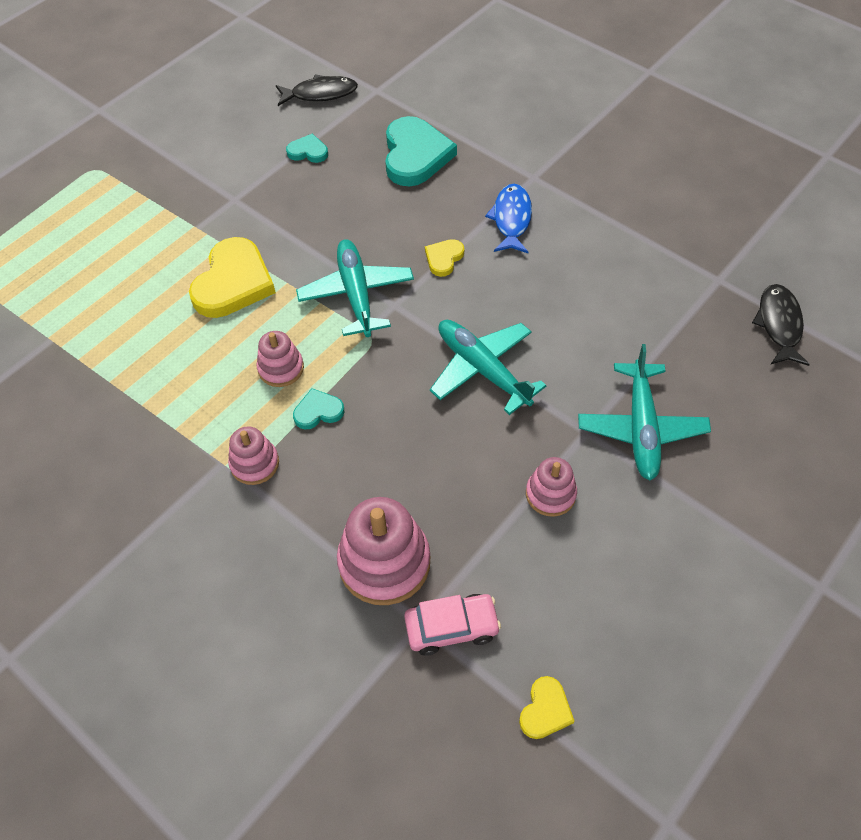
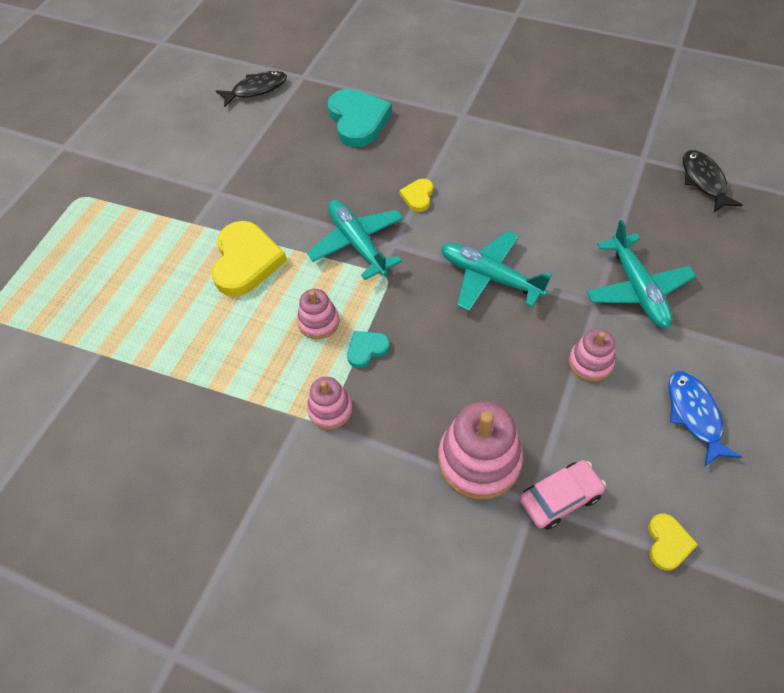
camera: 15 degrees left, 0 degrees up
(308, 151) = (265, 138): turquoise heart -> none
(511, 219) = (459, 152): blue fish -> blue fish (694, 415)

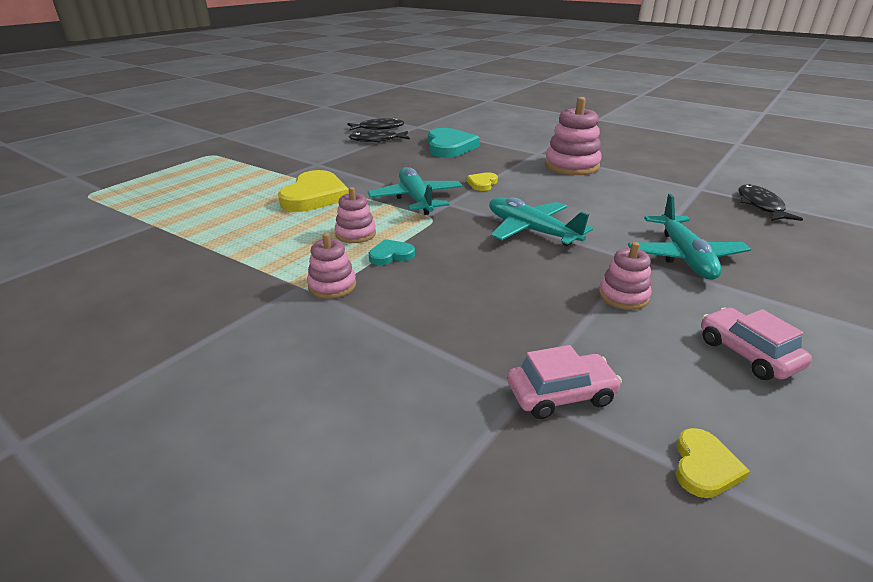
camera: 10 degrees right, 25 degrees down
(266, 121) = (377, 140): none -> black fish
(479, 460) = (472, 346): pink stacking toy -> pink stacking toy (571, 166)
(694, 415) = (747, 353): blue fish -> pink car

